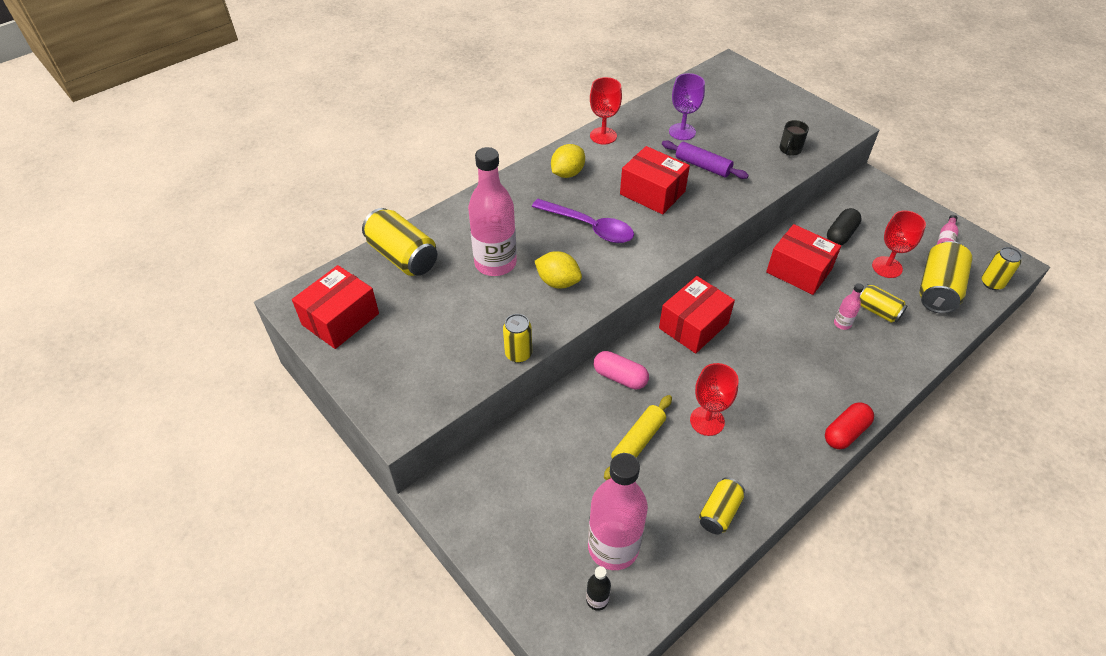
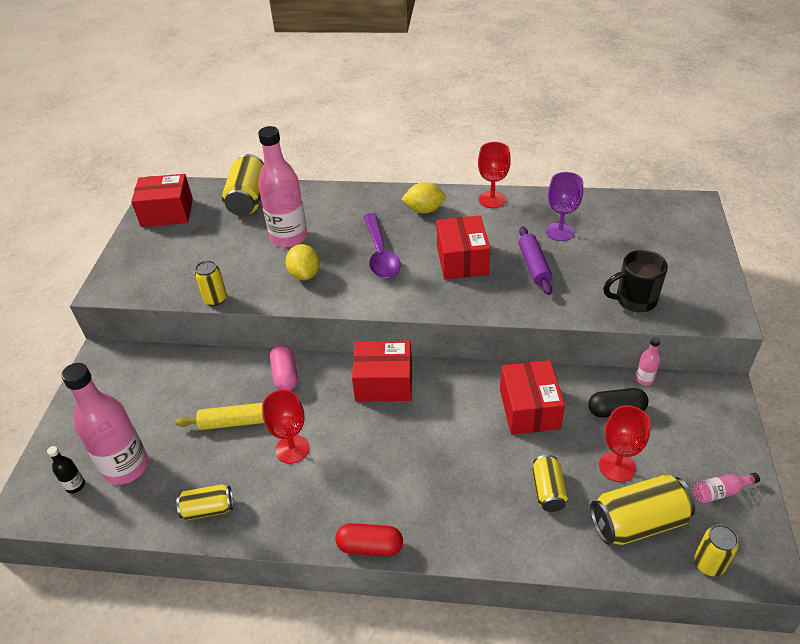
camera: 50 degrees right, 5 degrees down
(789, 150) = (634, 300): black mug -> black mug, size x1.55
(842, 324) = (499, 474): pink bottle -> pink bottle (644, 379)

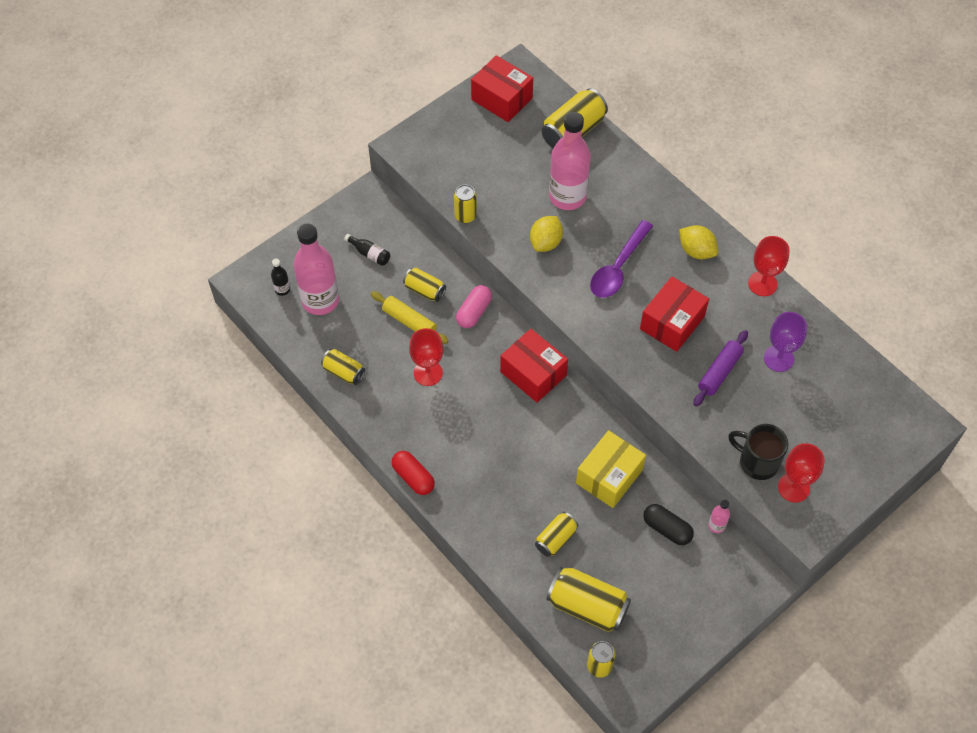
camera: 40 degrees right, 15 degrees up
(143, 397) = (369, 254): none -> black bottle
(224, 389) = (424, 290): none -> yellow can
(529, 409) = (609, 476): red box -> yellow box
(617, 466) = (618, 564): red goblet -> red goblet (793, 488)
(720, 492) = (664, 637): pink bottle -> none

